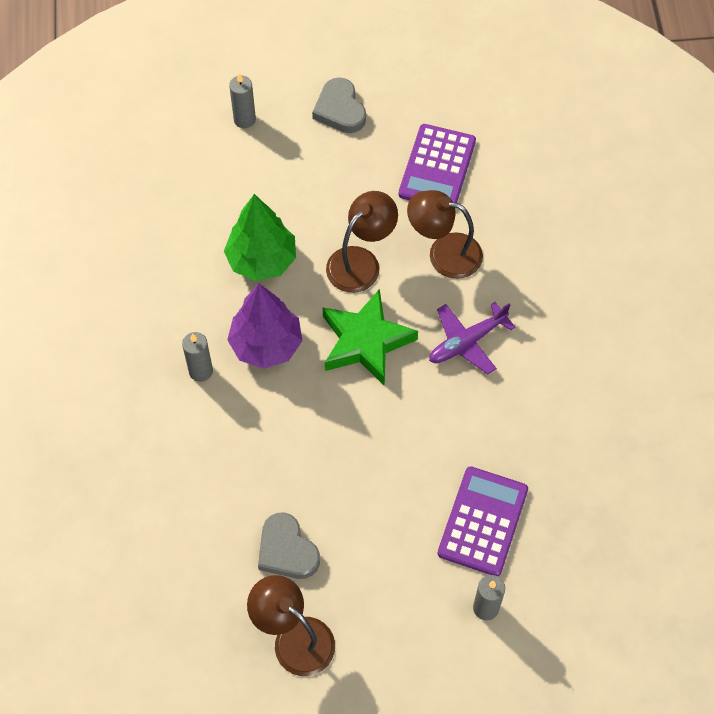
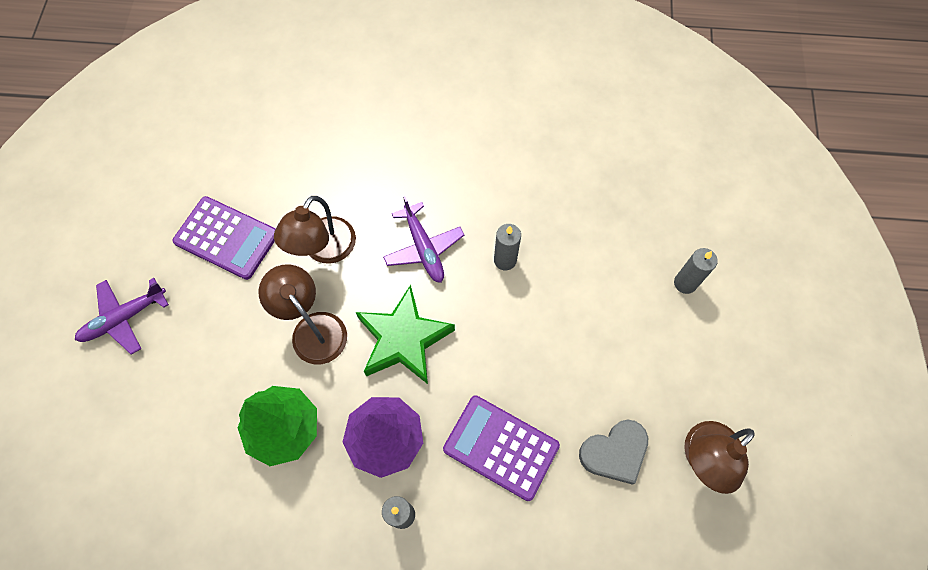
camera: 80 degrees left, 5 degrees up
(244, 119) = (100, 421): grey candle -> grey candle (505, 260)
(340, 109) = (124, 318): grey heart -> purple plane
(482, 521) = (604, 270): purple calculator -> purple calculator (501, 447)

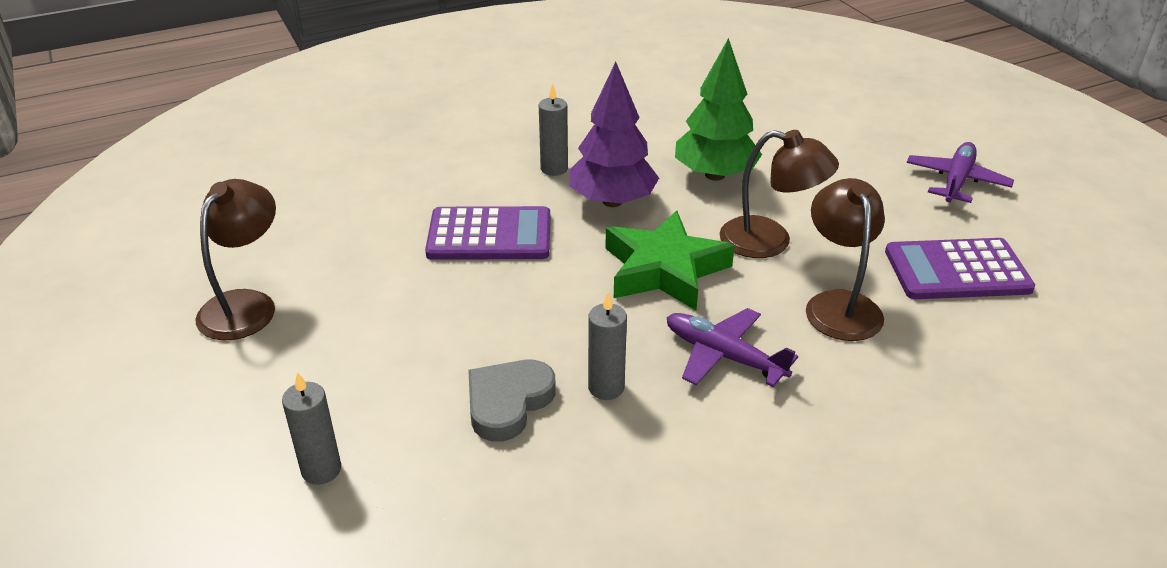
camera: 150 degrees right, 30 degrees down
(614, 452) = (358, 274): grey heart -> grey heart (508, 402)

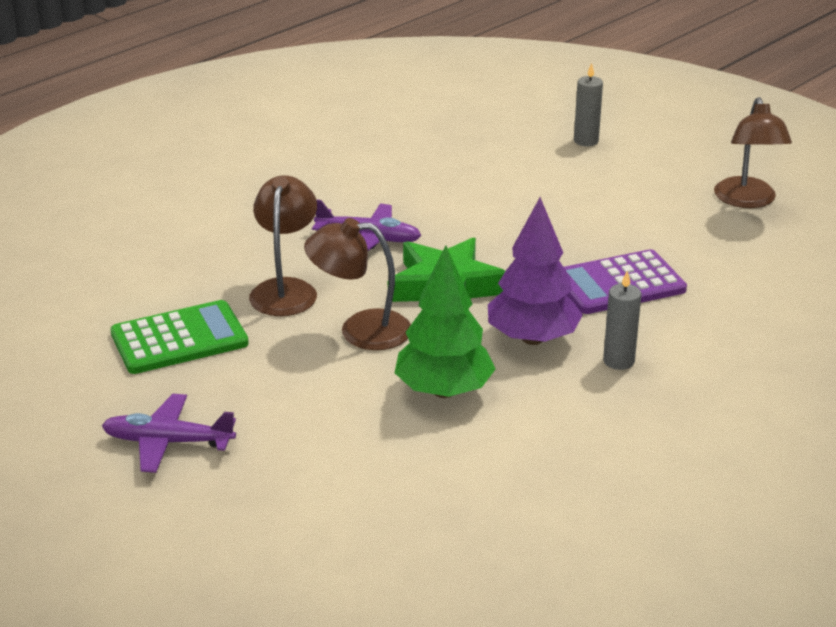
camera: 160 degrees right, 5 degrees down
(508, 402) = (503, 186): grey heart -> none
(606, 387) = (443, 205): grey candle -> none
(839, 304) = (285, 289): brown lamp -> brown lamp turned 150 degrees counterclockwise
(956, 181) = (168, 442): purple plane -> purple plane turned 90 degrees clockwise
(957, 270) = (179, 339): purple calculator -> green calculator

